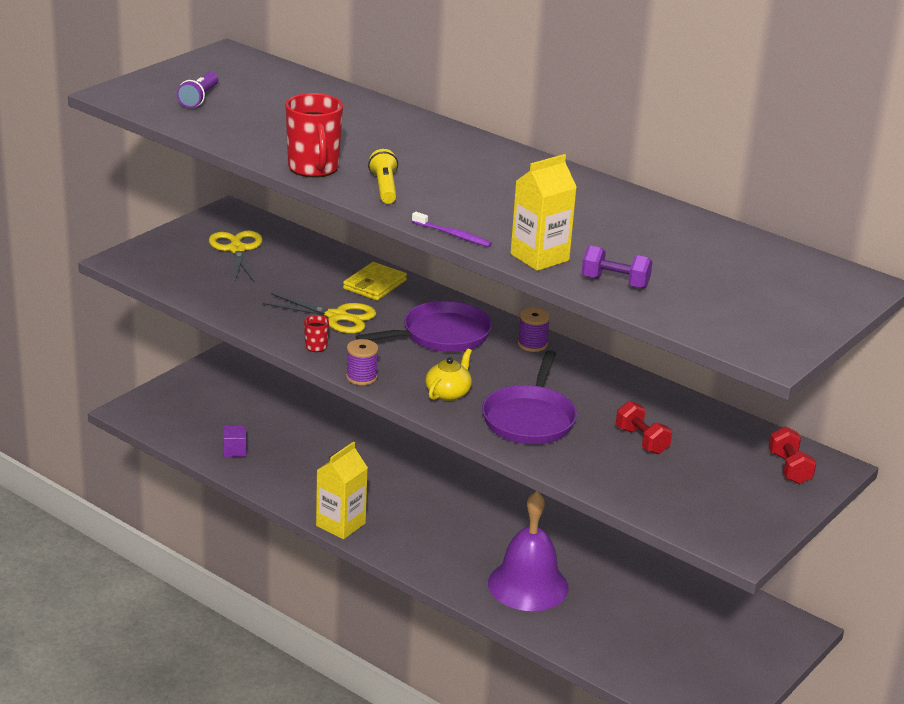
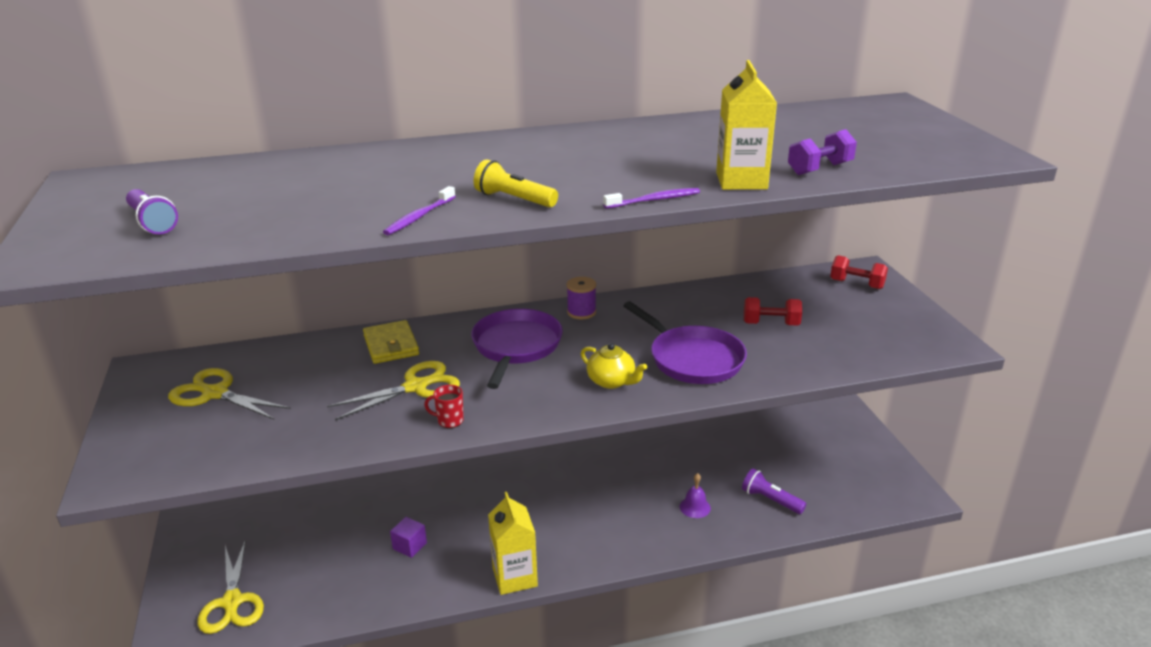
camera: 50 degrees left, 0 degrees up
(185, 415) = (232, 602): none -> yellow scissors
(234, 450) = (329, 593): purple cube -> purple cube (409, 546)
(313, 168) = (419, 217): red mug -> purple toothbrush
(361, 377) = (534, 417): purple spool -> none
(448, 393) = (612, 381): yellow teapot -> yellow teapot turned 150 degrees clockwise
(528, 585) = (695, 507): purple bell -> purple bell, size x0.41
(591, 626) = (770, 500): none -> purple flashlight

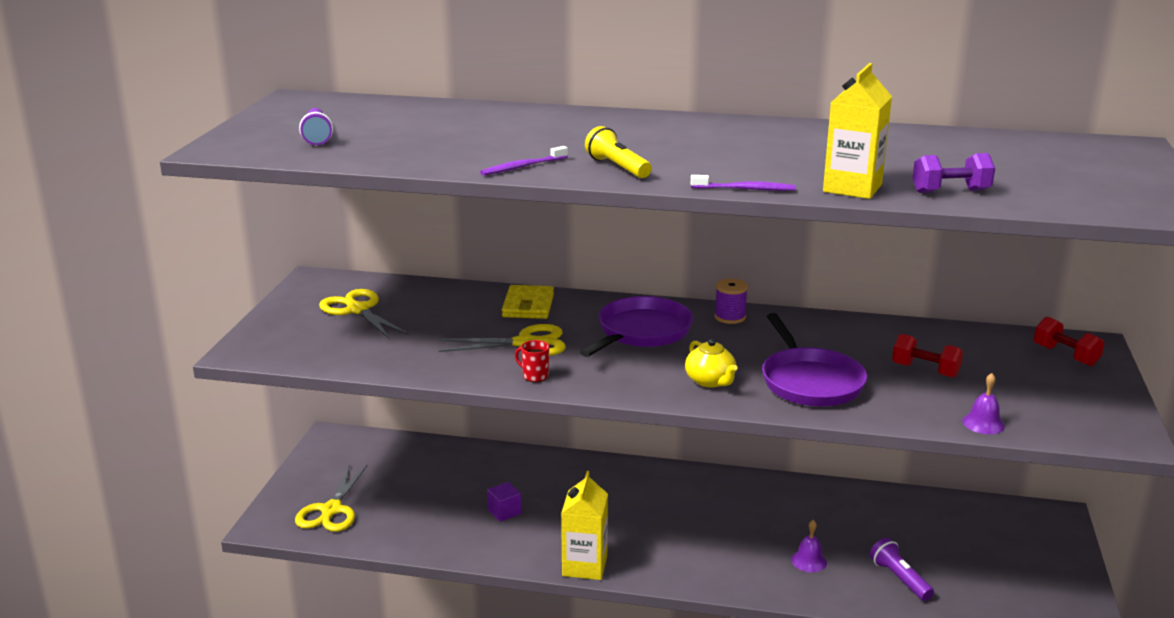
camera: 25 degrees right, 5 degrees down
(849, 362) = (983, 423): none -> purple bell

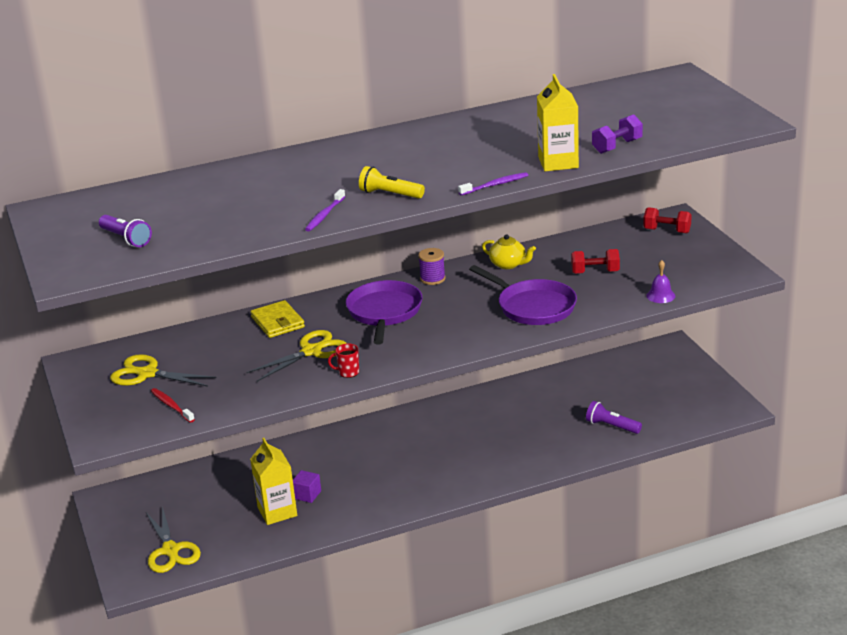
camera: 30 degrees left, 5 degrees up
(339, 345) = (171, 406): none -> red toothbrush
(584, 566) = (403, 506): yellow carton -> yellow carton (277, 512)
(710, 381) = (470, 330): yellow teapot -> yellow teapot (508, 264)
(809, 561) = (547, 439): purple bell -> none

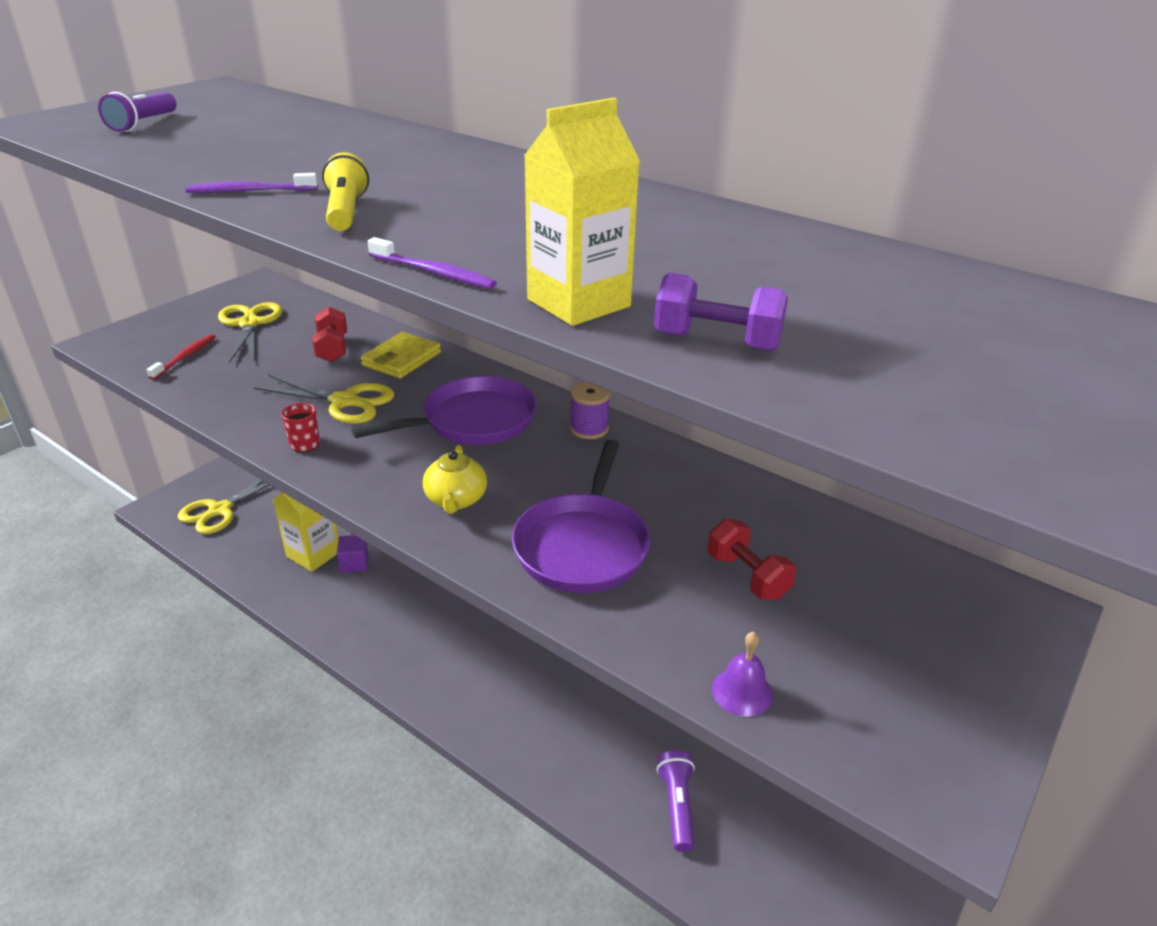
camera: 55 degrees right, 5 degrees up
(508, 264) = (686, 479): yellow teapot -> yellow teapot (456, 500)
(667, 231) = (975, 617): red dumbbell -> red dumbbell (332, 349)

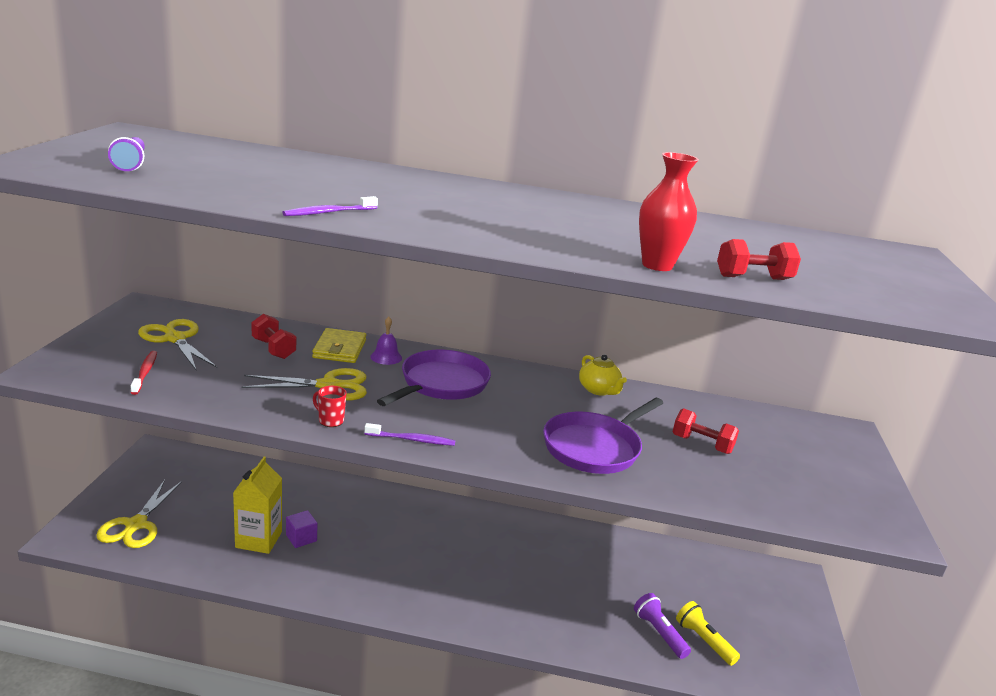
camera: 30 degrees left, 10 degrees down
(346, 212) = (425, 222): yellow flashlight -> yellow flashlight (704, 641)
(434, 273) = (550, 256): purple toothbrush -> purple toothbrush (412, 440)
(456, 500) = (485, 437): yellow teapot -> yellow teapot (599, 390)
(578, 303) = (657, 265): yellow carton -> red vase
(583, 545) = (594, 447): purple pan -> purple pan turned 60 degrees clockwise
(589, 429) = (525, 376): purple spool -> none
(717, 342) = (753, 278): purple dumbbell -> red dumbbell
(742, 692) = (757, 505): purple bell -> purple bell (386, 357)

